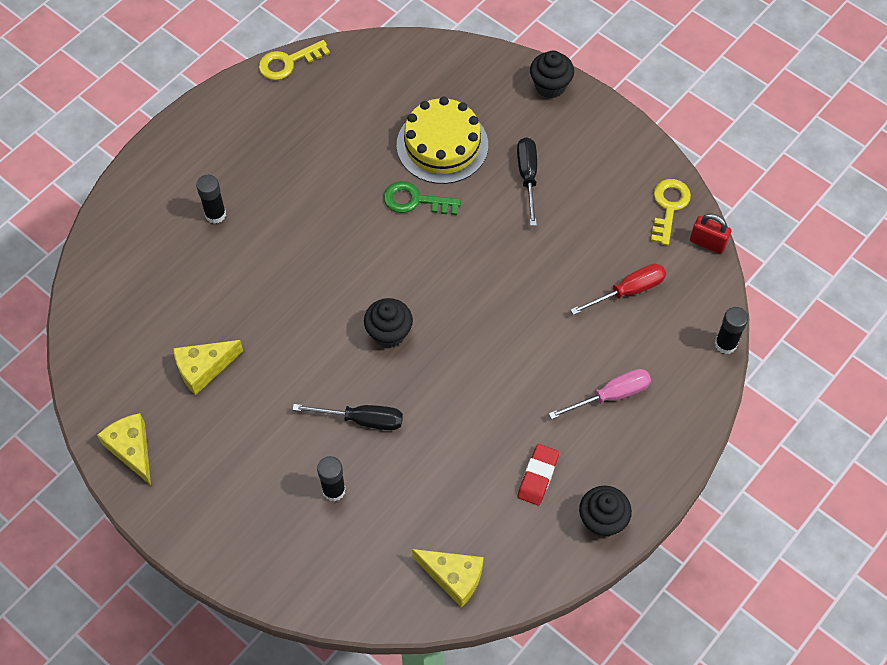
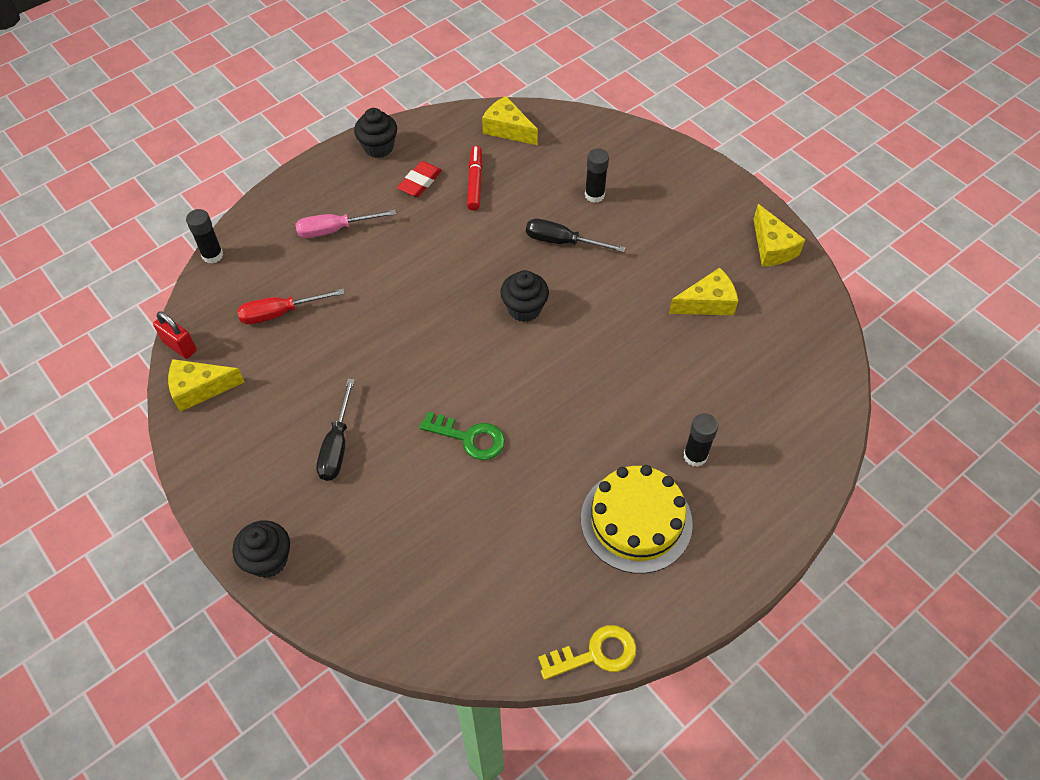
camera: 170 degrees left, 5 degrees down
(442, 145) = (422, 500): yellow cake -> yellow cake (636, 521)
(474, 486) = (475, 182): none -> red marker
(669, 207) = (200, 389): yellow key -> yellow cheese

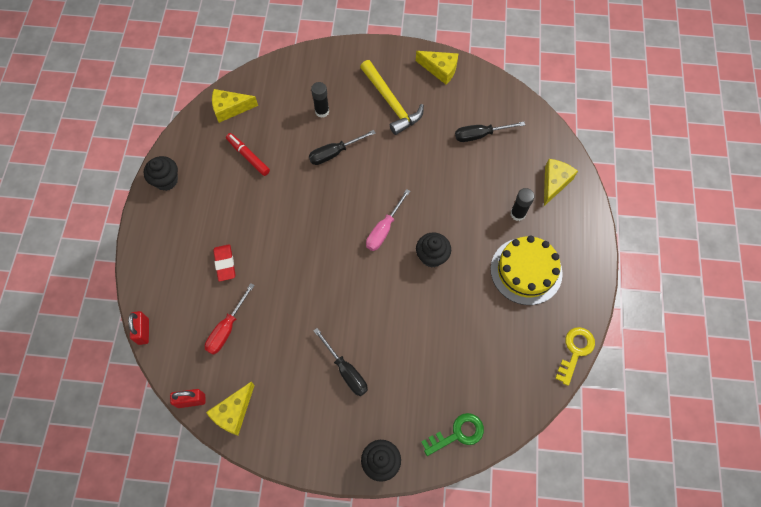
camera: 45 degrees left, 10 degrees up
(212, 255) = (143, 331): black glue stick -> red padlock
(335, 230) = (200, 252): pink screwdriver -> pink screwdriver (384, 229)
(420, 182) = (216, 182): red eraser -> red eraser (225, 264)
(469, 438) = (407, 303): green key -> green key (458, 433)
(524, 309) = (357, 208): black cupcake -> black cupcake (432, 256)
(677, 239) = (391, 103): none -> yellow hammer
(707, 303) = (441, 127): yellow cheese -> yellow cheese (554, 183)
(744, 344) = (480, 135): none -> black screwdriver

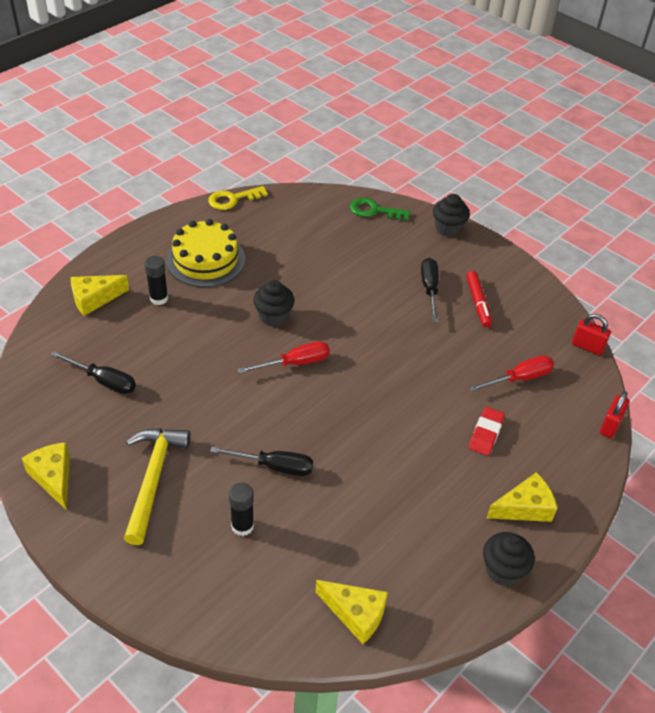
camera: 145 degrees left, 20 degrees down
(233, 412) = (551, 318): yellow cheese -> yellow cheese (524, 508)
(248, 156) = (379, 531): red marker -> red marker (478, 303)
(384, 229) = (295, 363): pink screwdriver -> red screwdriver

